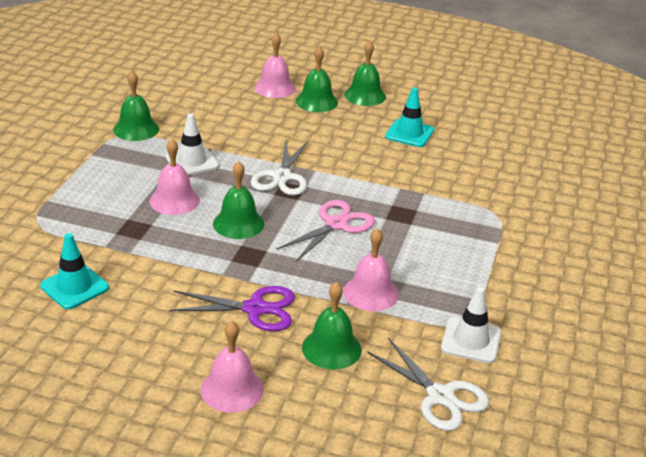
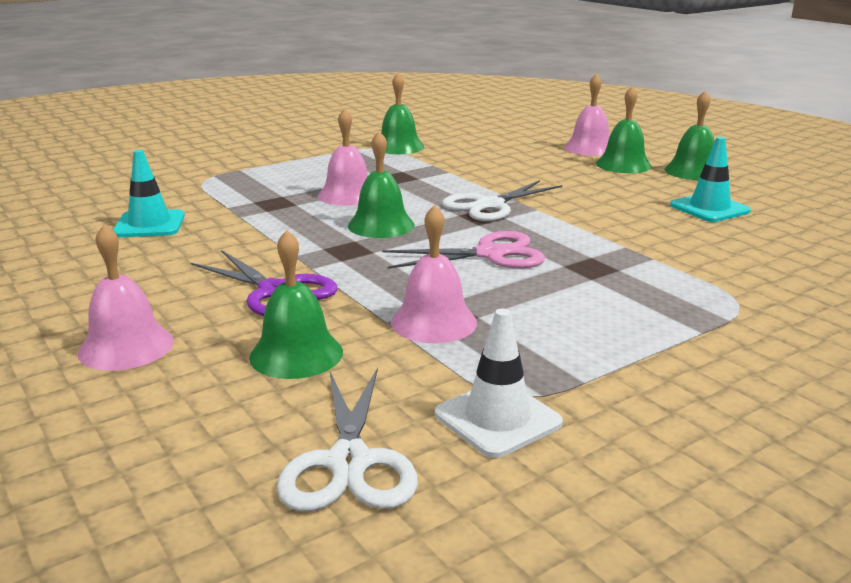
camera: 40 degrees right, 10 degrees down
(192, 162) = (413, 175): white traffic cone -> none

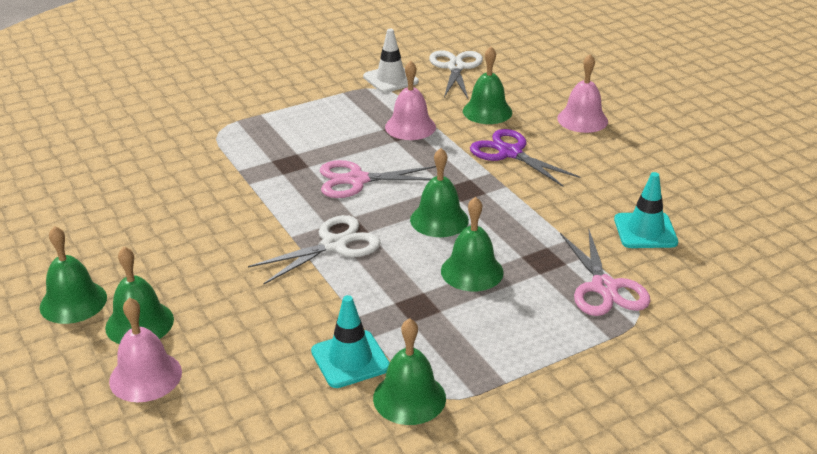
camera: 175 degrees left, 10 degrees up
(225, 190) = (604, 287): none -> pink scissors
(348, 195) = (472, 271): pink bell -> green bell
(709, 208) = (132, 229): turquoise traffic cone -> turquoise traffic cone (350, 359)

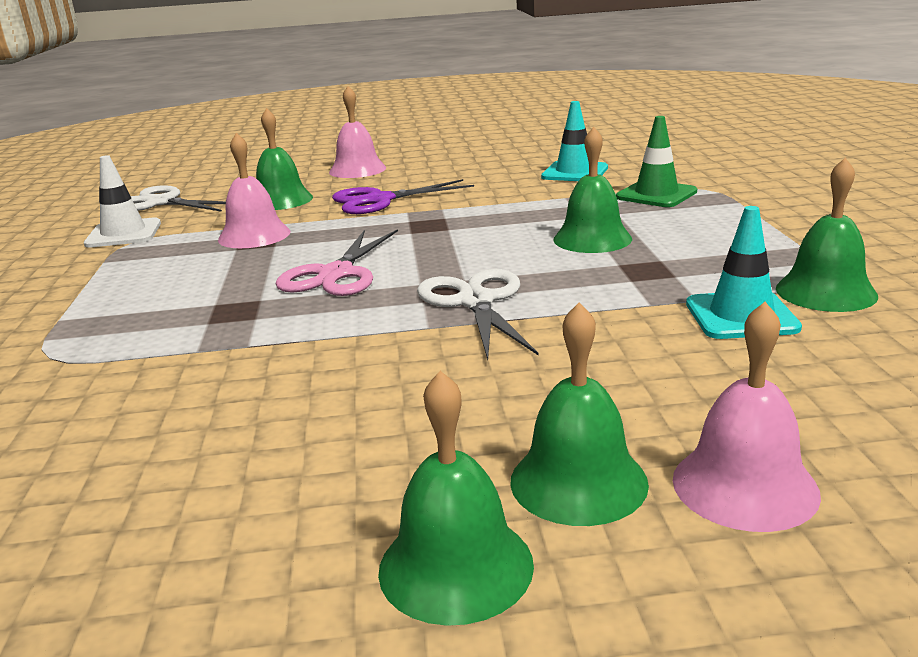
camera: 65 degrees left, 10 degrees down
(439, 220) = (476, 242): green bell -> none
(604, 287) = (656, 195): pink scissors -> green traffic cone

